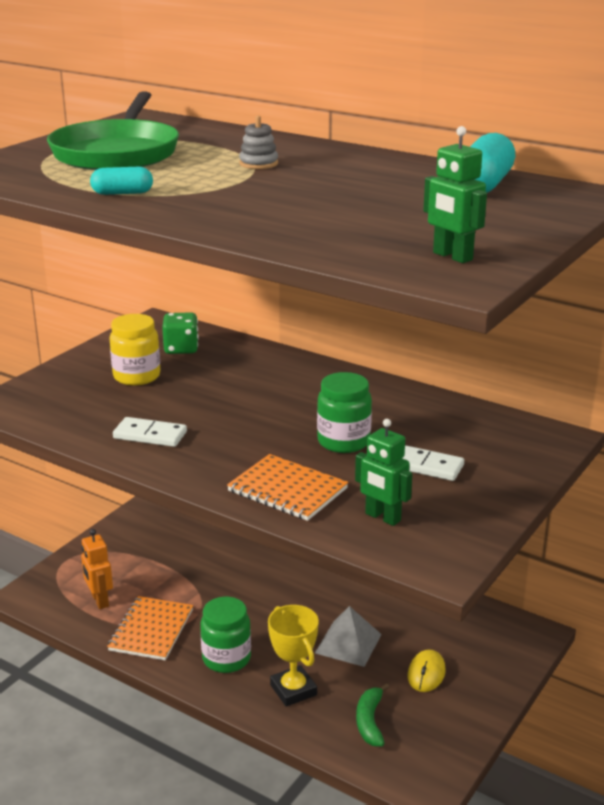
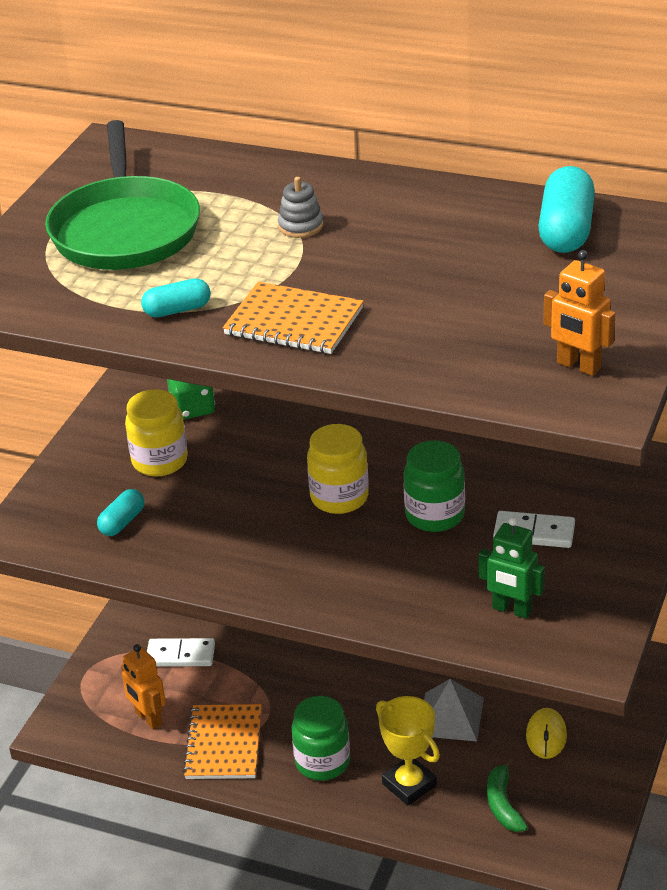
camera: 10 degrees left, 10 degrees up
(84, 409) = (122, 522): none -> turquoise capsule
(150, 435) = (215, 545): white domino -> white domino (180, 655)
(268, 419) = (339, 497): none -> yellow jar
(287, 490) = (399, 592): orange notebook -> orange notebook (294, 321)
(452, 256) = (578, 366): green robot -> orange robot

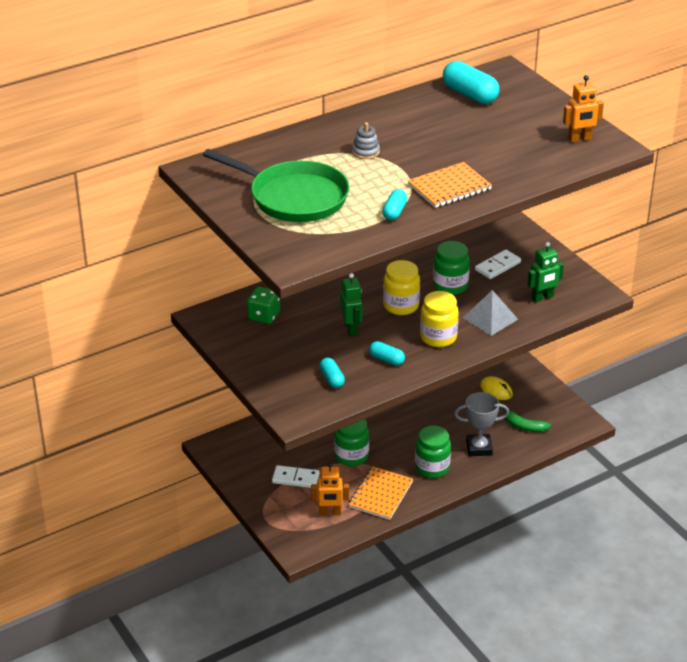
camera: 55 degrees left, 0 degrees up
(160, 461) = (296, 346): yellow jar -> yellow jar (438, 337)
(180, 655) = (295, 479): white domino -> white domino turned 60 degrees clockwise
(209, 544) = (386, 360): none -> turquoise capsule
(224, 744) = (381, 494): orange notebook -> orange notebook turned 75 degrees clockwise
(241, 485) = (351, 329): none -> green robot
(269, 678) = (351, 456): none -> green jar
(409, 784) = (479, 448): yellow trophy -> grey trophy
(451, 716) = (449, 412): grey pyramid -> grey pyramid (490, 318)

